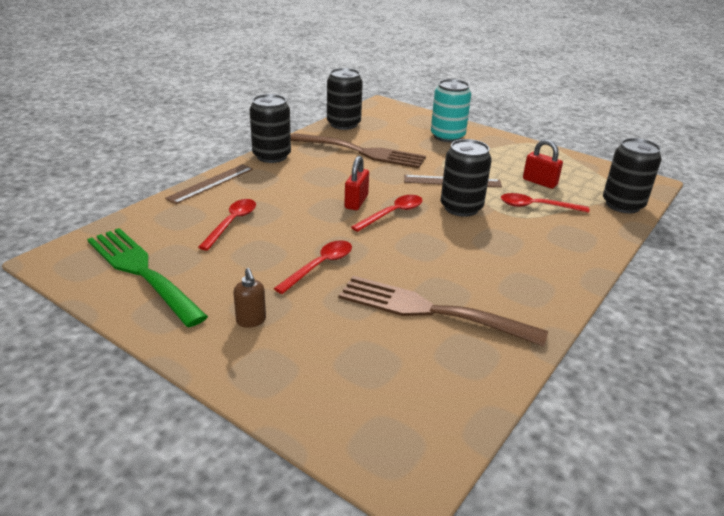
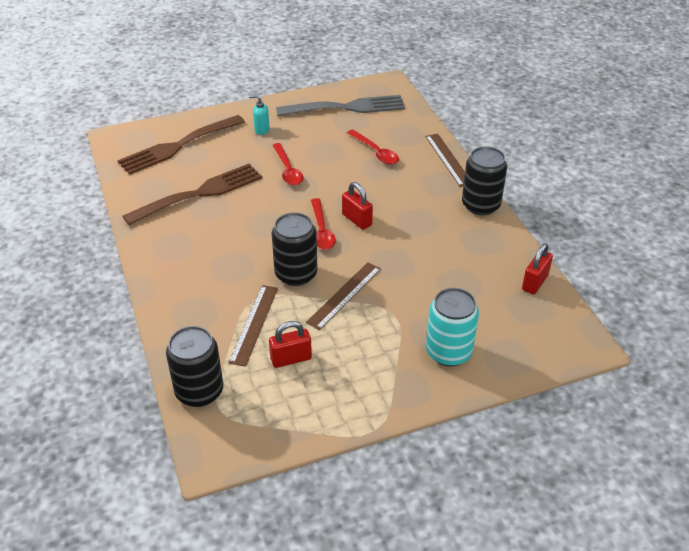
camera: 125 degrees right, 10 degrees up
(141, 271) = (347, 107): green fork -> grey fork
(251, 321) = (261, 130): brown soap dispenser -> turquoise soap dispenser
(343, 124) = (535, 282): black can -> red padlock
(362, 152) = (452, 265): brown fork -> brown fork (178, 146)
(537, 206) = (254, 324): red spoon -> brown ruler

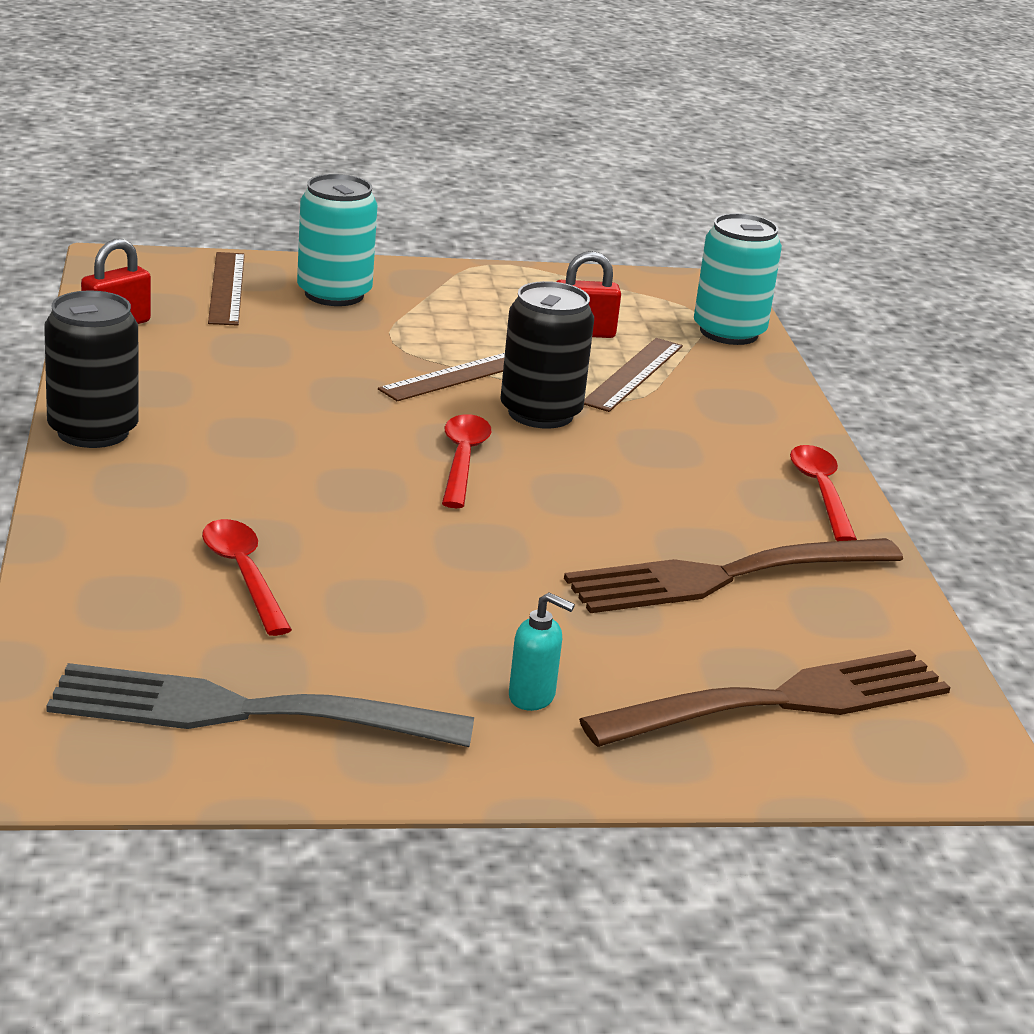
camera: 170 degrees left, 15 degrees down
(199, 391) = (729, 332): black can -> turquoise can
(288, 170) = (493, 582): red spoon -> red spoon (821, 492)
(357, 220) = (378, 461): red padlock -> none
(448, 159) = (74, 522): brown ruler -> brown ruler (226, 288)

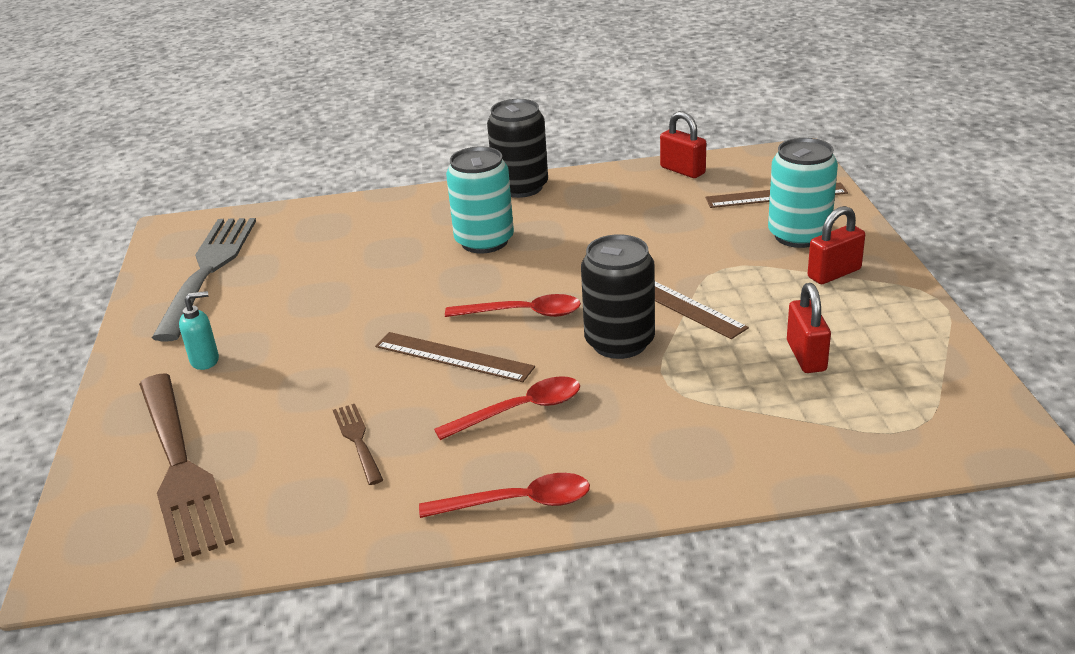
camera: 95 degrees right, 5 degrees up
(243, 575) = (351, 253): red spoon -> red spoon (520, 410)
(426, 294) = (834, 273): none -> red padlock
(532, 697) = (205, 360): turquoise soap dispenser -> turquoise soap dispenser turned 135 degrees counterclockwise
(633, 374) = (728, 387): brown ruler -> brown ruler (453, 357)
(722, 577) = (357, 440): brown fork -> brown fork, size x0.45
(729, 332) = (876, 448): turquoise can -> turquoise can (484, 241)

